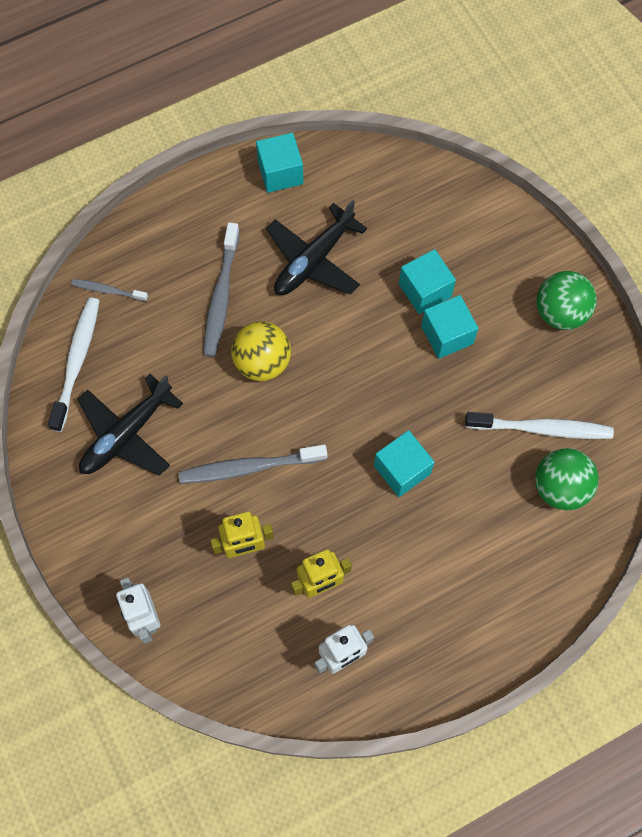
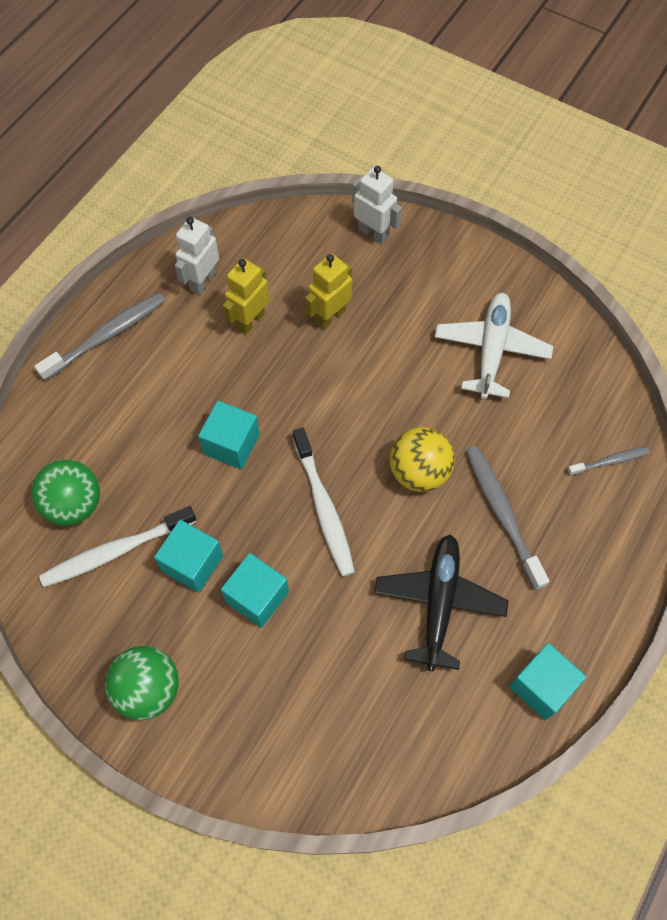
camera: 150 degrees right, 5 degrees down
(77, 361) = (582, 385): white toothbrush -> white toothbrush (324, 508)
(126, 434) = (491, 349): black plane -> white plane
(249, 467) = (368, 377): grey toothbrush -> grey toothbrush (107, 336)
(425, 290) = (305, 633): turquoise cube -> turquoise cube (192, 563)

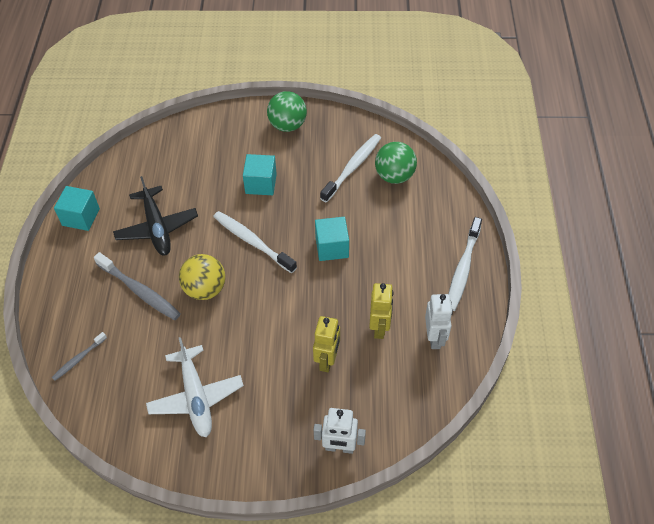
camera: 150 degrees right, 10 degrees down
(107, 336) = (463, 269): grey toothbrush -> white toothbrush
(192, 563) = (307, 181): turquoise cube -> none

